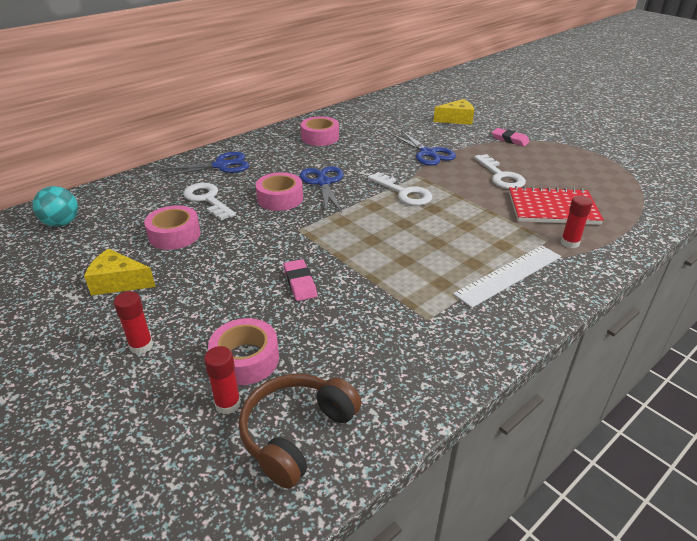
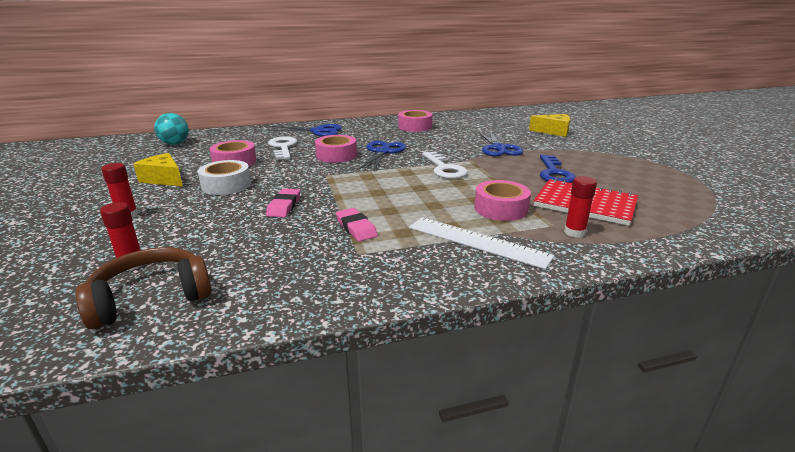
camera: 25 degrees right, 10 degrees down
(205, 271) = (226, 185): none -> white tape
(245, 359) = (181, 241): pink tape -> pink tape (501, 208)
(501, 176) = (554, 173): white key -> blue key
(508, 275) = (477, 241): white ruler -> white ruler turned 45 degrees clockwise
(510, 140) = (594, 151): pink eraser -> pink eraser (356, 228)

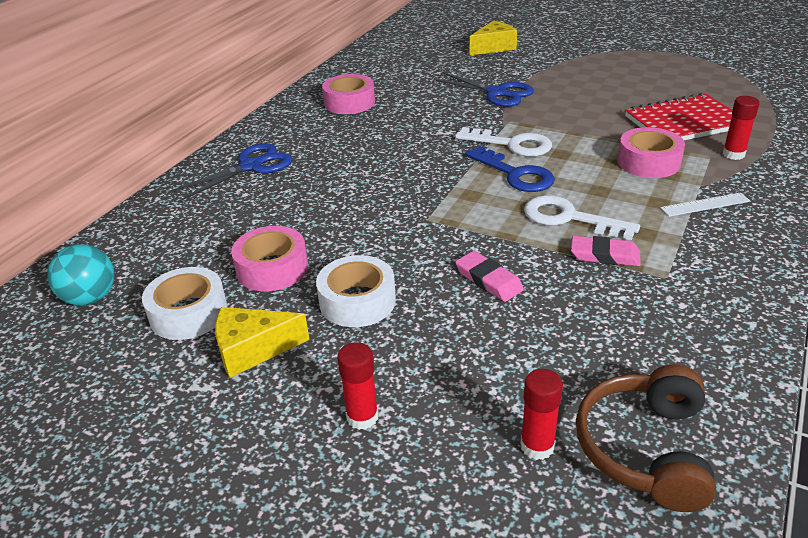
camera: 45 degrees left, 10 degrees up
(181, 160) = (188, 313): none -> white tape
(283, 147) = (274, 213): white key -> white key (569, 218)
(336, 155) = (369, 188): pink tape -> none
(383, 152) = (405, 155): blue scissors -> none
(477, 241) = (705, 204): white ruler -> white ruler, size x0.56
(554, 173) = (600, 100): blue key -> blue key (515, 174)

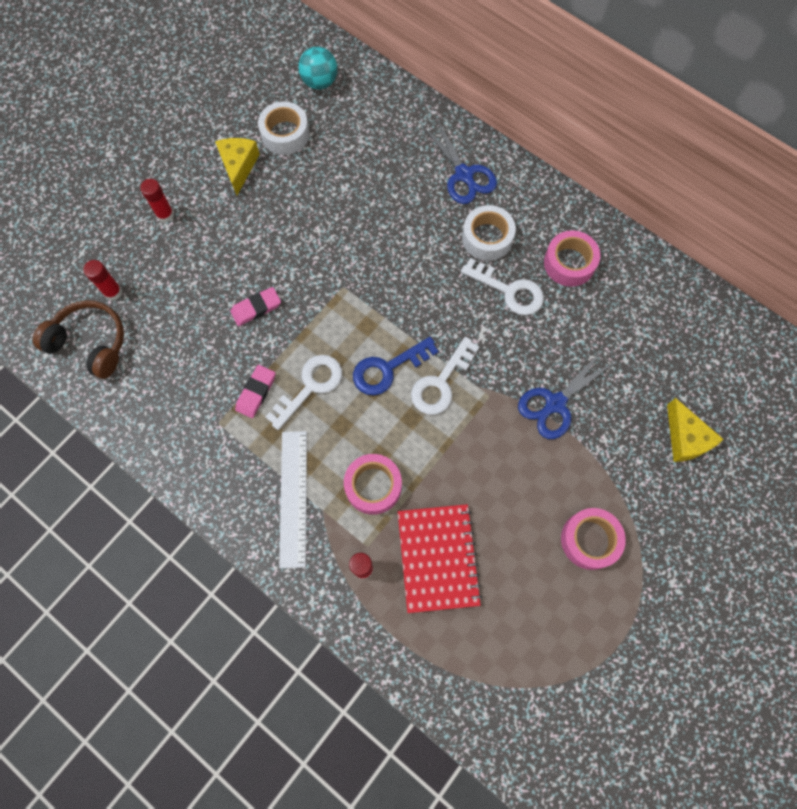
camera: 100 degrees right, 35 degrees up
(272, 268) = (316, 181): pink tape -> pink tape (589, 540)
(357, 301) = (263, 226): white tape -> white tape (487, 238)
(391, 125) = (509, 290): none -> white key
(705, 204) = (293, 498): white ruler -> white ruler, size x1.79

